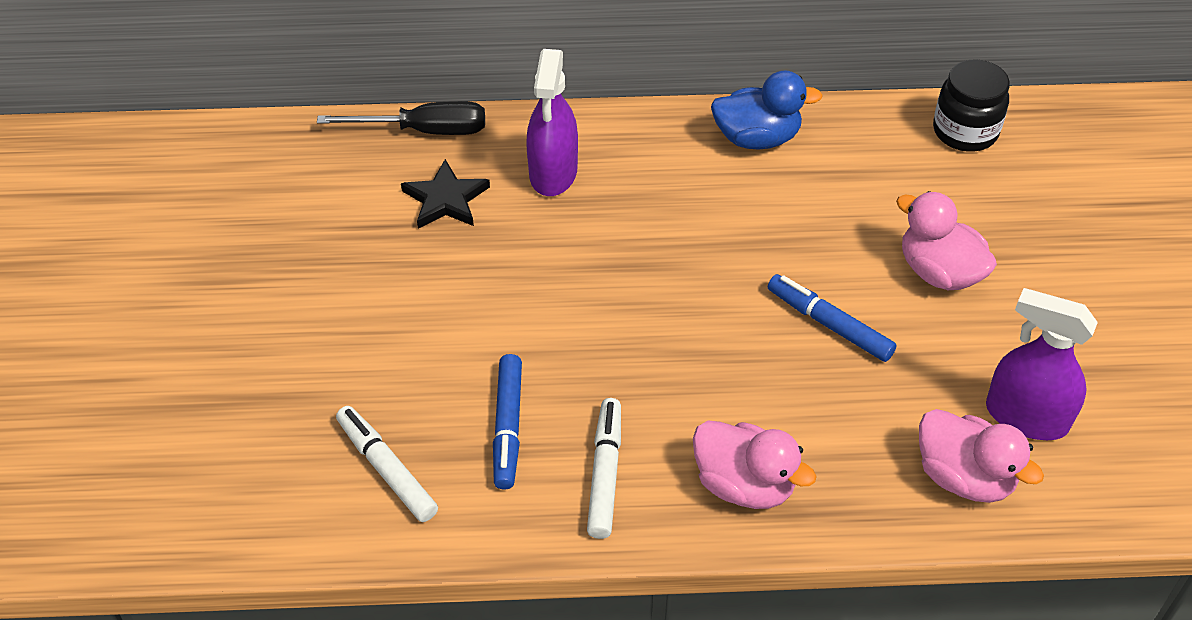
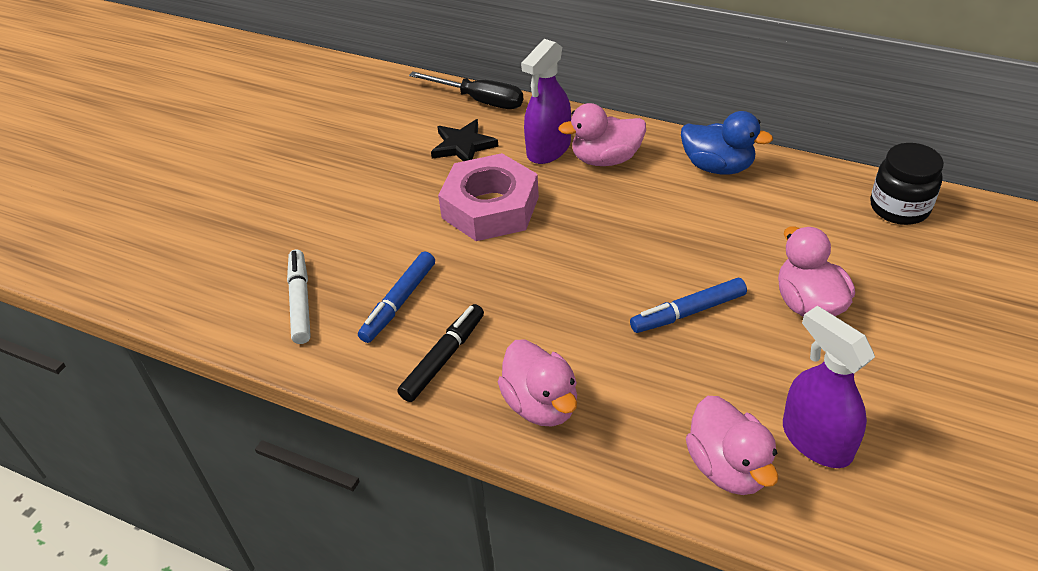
camera: 30 degrees right, 5 degrees down
(534, 271) = (490, 207): none -> pink nut
(605, 473) = (443, 358): white marker -> black marker
(628, 166) = (605, 159): none -> pink duck
(829, 324) = (688, 312): blue marker -> blue marker turned 90 degrees counterclockwise

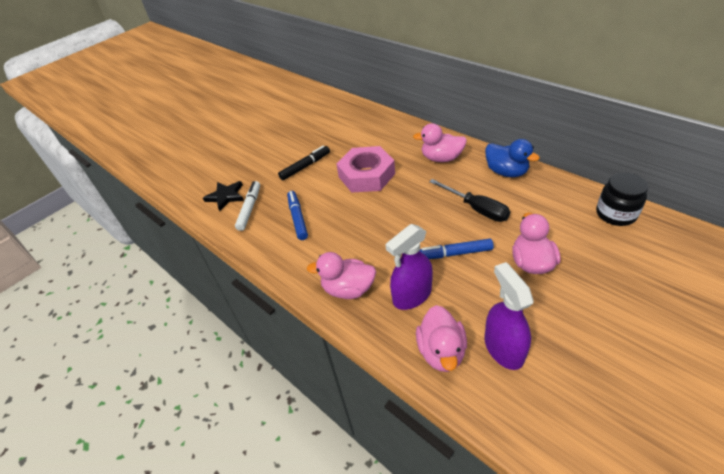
camera: 20 degrees right, 0 degrees up
(399, 303) = (297, 218): blue marker -> blue marker turned 120 degrees clockwise
(443, 358) = (307, 252): black marker -> black marker (305, 166)
(463, 145) = (366, 140): black star -> black star (226, 196)
(479, 100) = (385, 117): black screwdriver -> black screwdriver (476, 209)
(541, 404) = (348, 289): pink duck -> pink duck turned 105 degrees clockwise
(548, 149) = (411, 148): purple spray bottle -> purple spray bottle (412, 295)

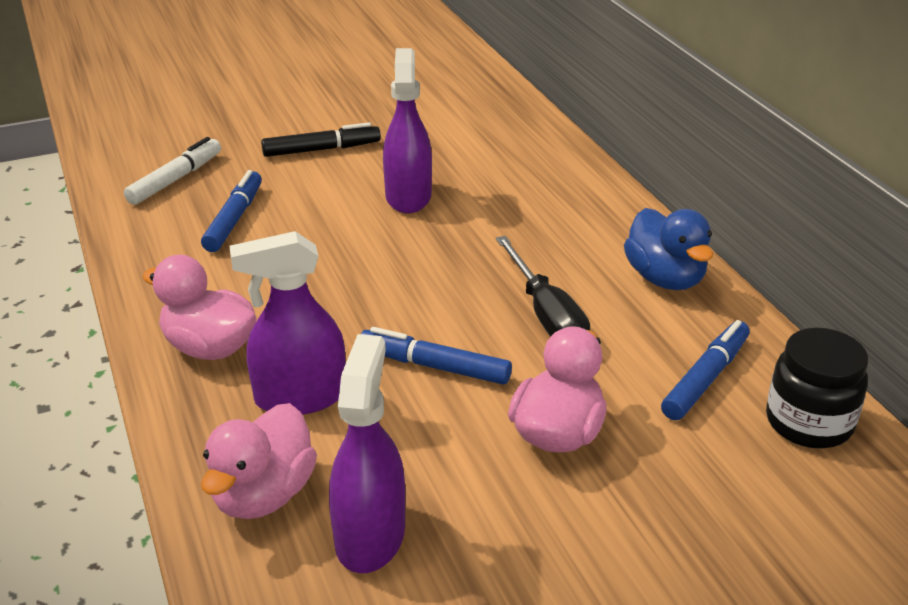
camera: 20 degrees right, 10 degrees down
(226, 196) = (157, 150): black star -> none
(366, 175) = (408, 197): pink nut -> purple spray bottle
(441, 158) = (566, 216): pink duck -> none
(562, 211) = (705, 378): none -> blue marker

